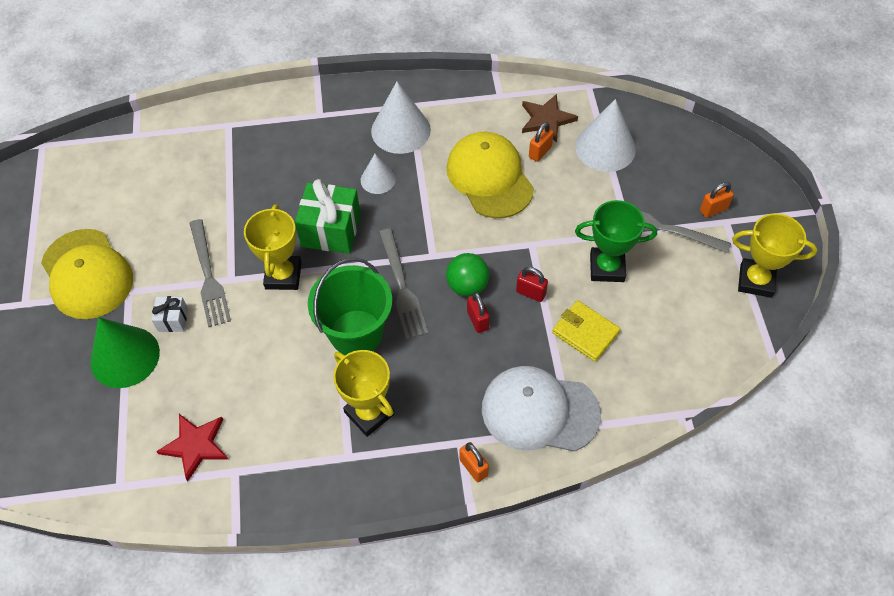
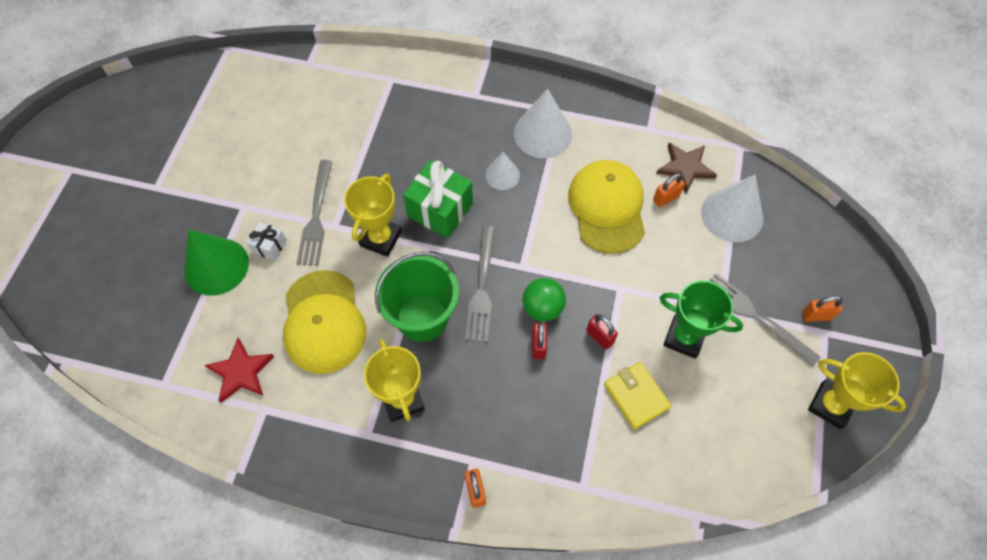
camera: 20 degrees right, 5 degrees up
(87, 274) = (216, 178): yellow cap -> yellow cap (324, 322)
(539, 411) = (560, 459): white cap -> none

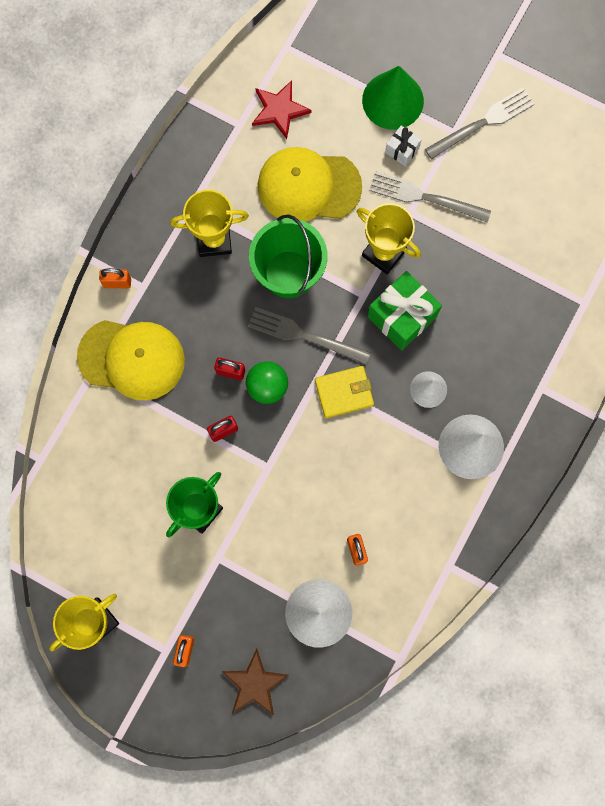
camera: 105 degrees right, 15 degrees up
(607, 208) = (361, 485): yellow cap -> yellow cap (132, 359)
(636, 396) = (157, 444): yellow wallet -> yellow wallet (344, 392)
(685, 168) = (389, 586): brown star -> brown star (254, 684)
(755, 316) = (202, 588): grey fork -> grey fork (483, 122)

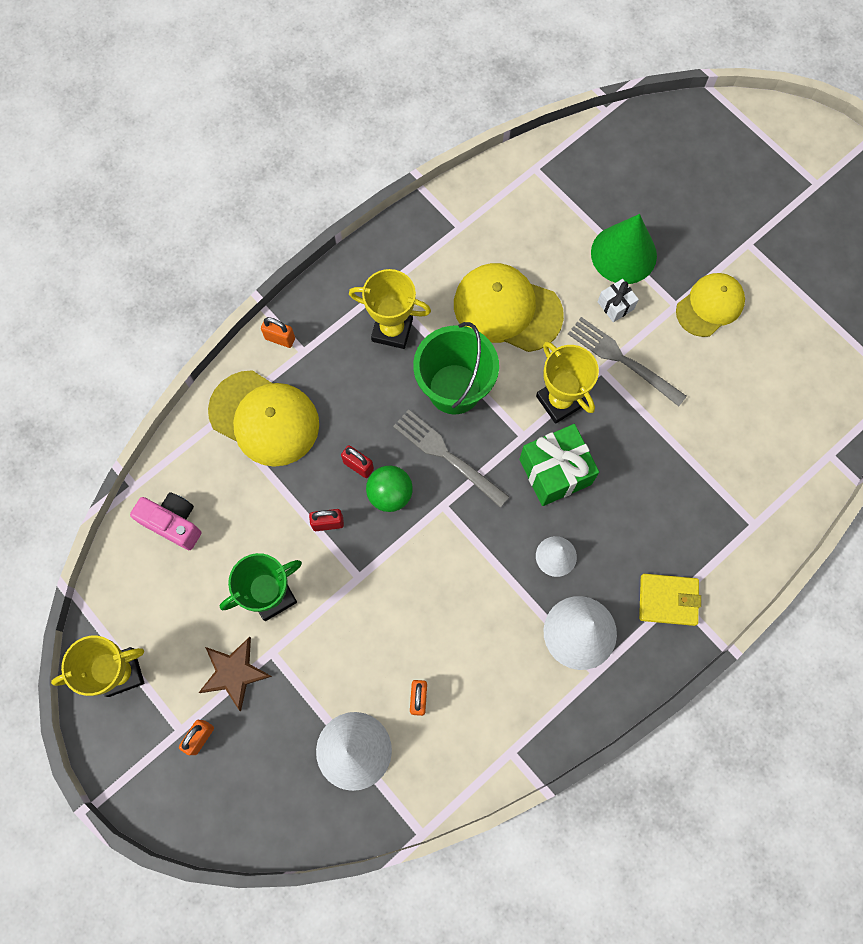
camera: 20 degrees right, 5 degrees down
(88, 479) = (173, 523): none -> pink camera
(254, 684) = (257, 802): brown star -> brown star (234, 673)
(279, 110) = (505, 226): red star -> none
(344, 392) = (466, 528): yellow wallet -> yellow wallet (668, 600)
(483, 122) = (710, 305): grey fork -> yellow cap

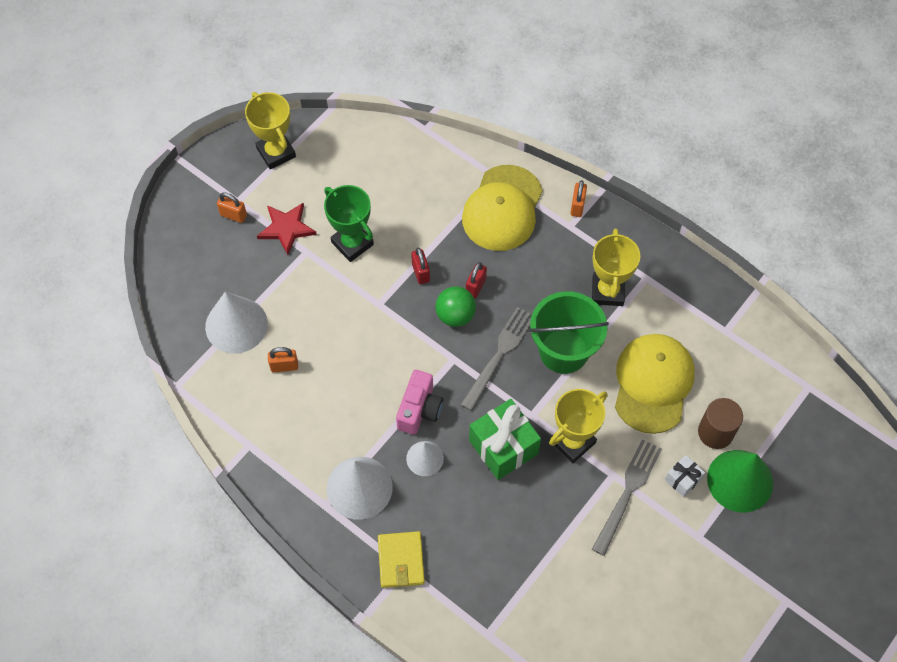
camera: 80 degrees right, 10 degrees down
(173, 523) = (400, 162): pink camera -> pink camera (419, 409)
(234, 673) = (286, 228): brown star -> red star
(570, 263) = (715, 432): none -> brown cylinder
(710, 305) = (706, 569): yellow cap -> none

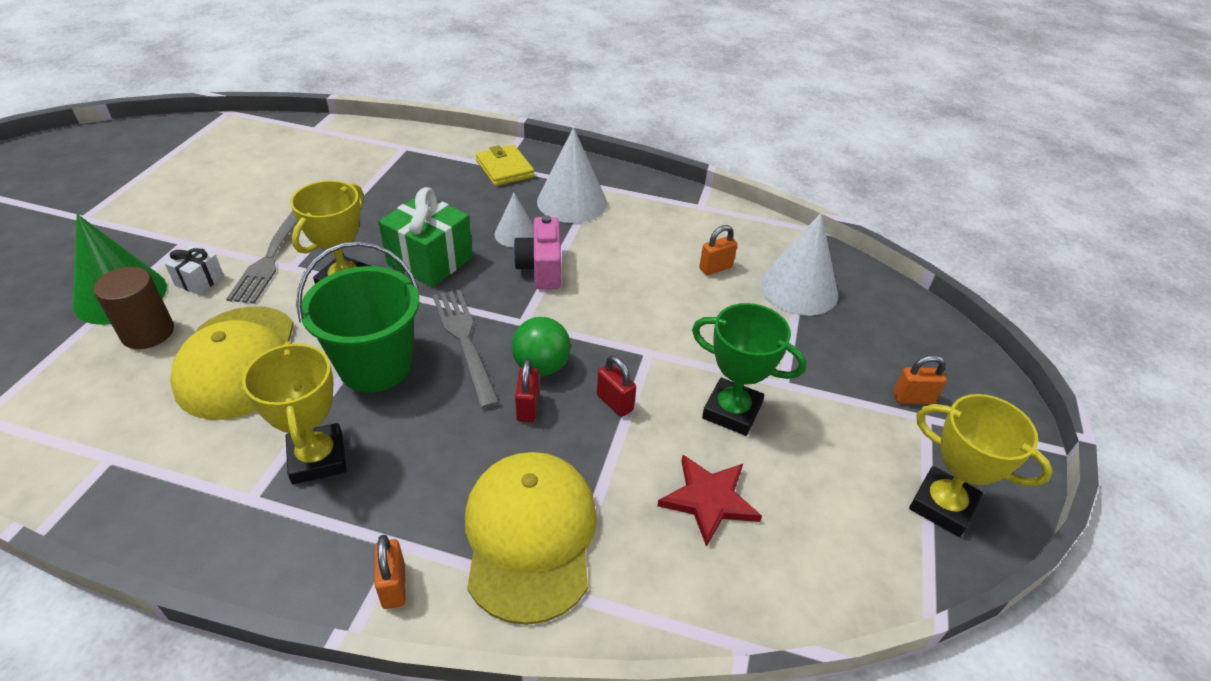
camera: 155 degrees right, 20 degrees down
(286, 228) = (832, 403): red star -> red star (709, 500)
(499, 354) = (464, 340): grey fork -> grey fork turned 150 degrees clockwise

